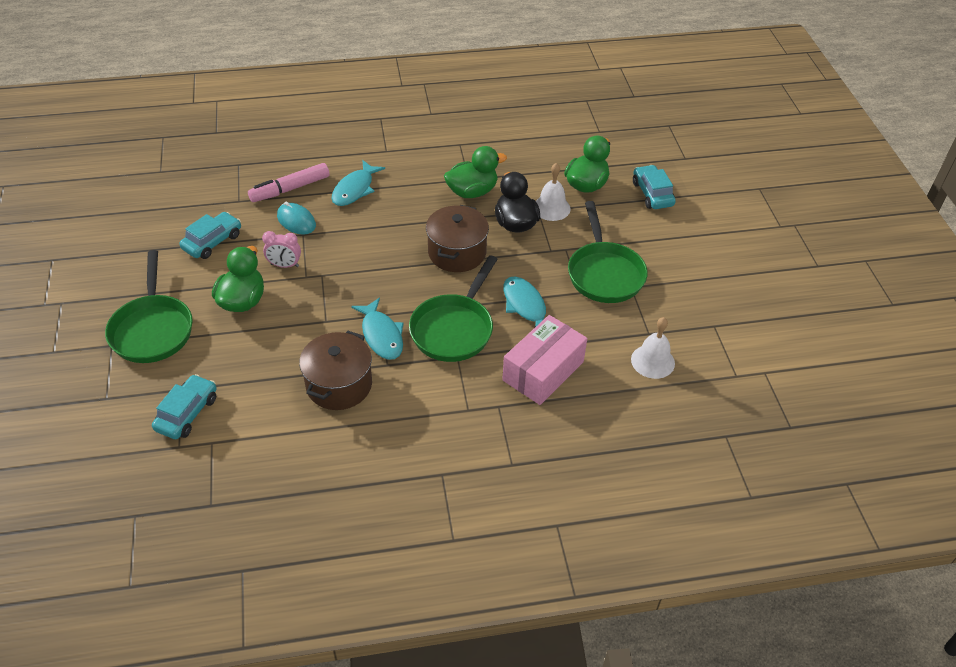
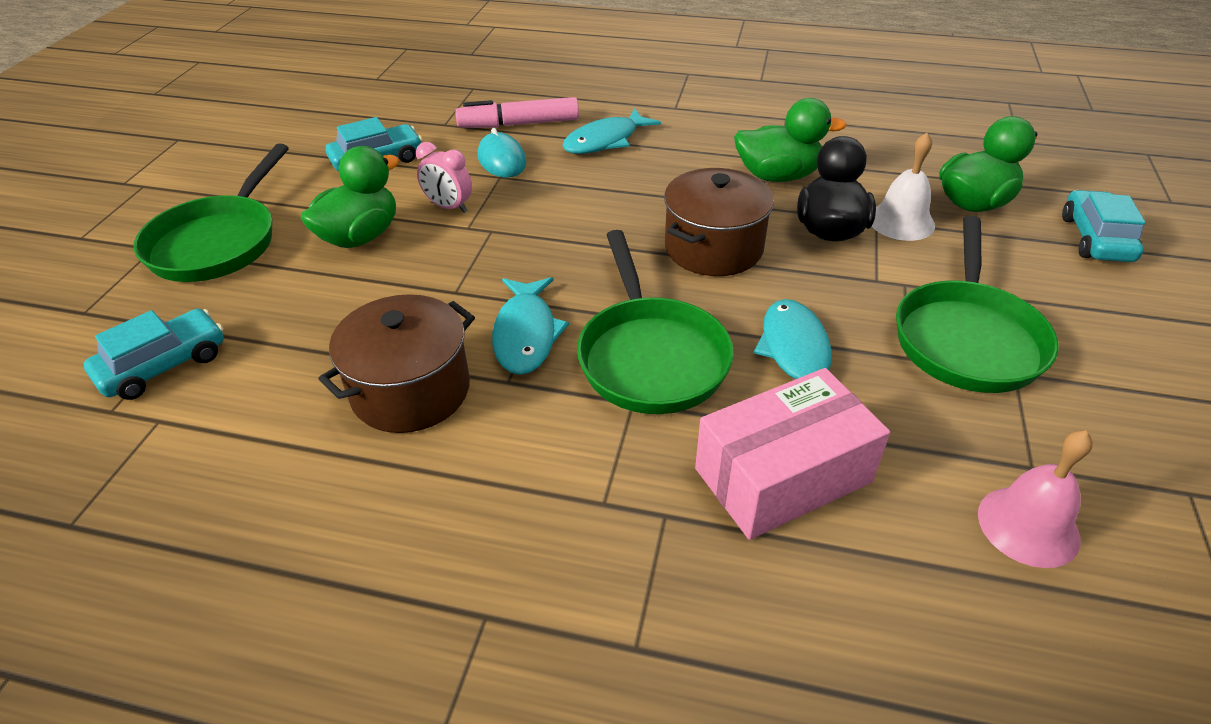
camera: 25 degrees right, 5 degrees down
(454, 329) = (650, 357): green pan -> green pan turned 60 degrees counterclockwise
(652, 361) = (1028, 526): white bell -> pink bell

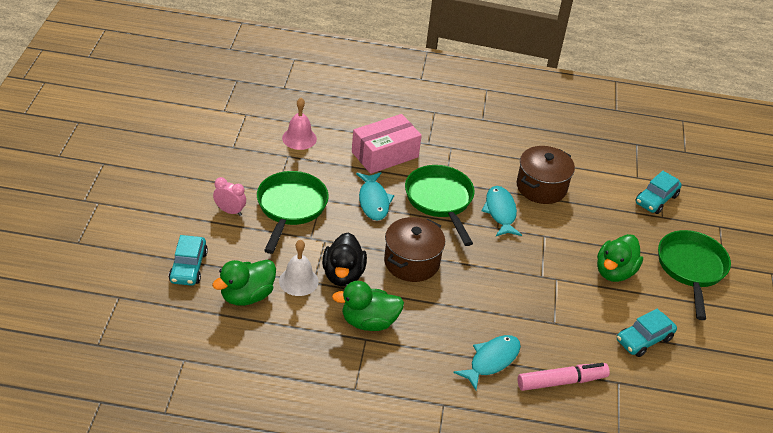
camera: 170 degrees right, 0 degrees up
(448, 207) = (575, 295): pink clock -> pink clock (230, 211)
(502, 160) = (559, 339): turquoise mouse -> none

